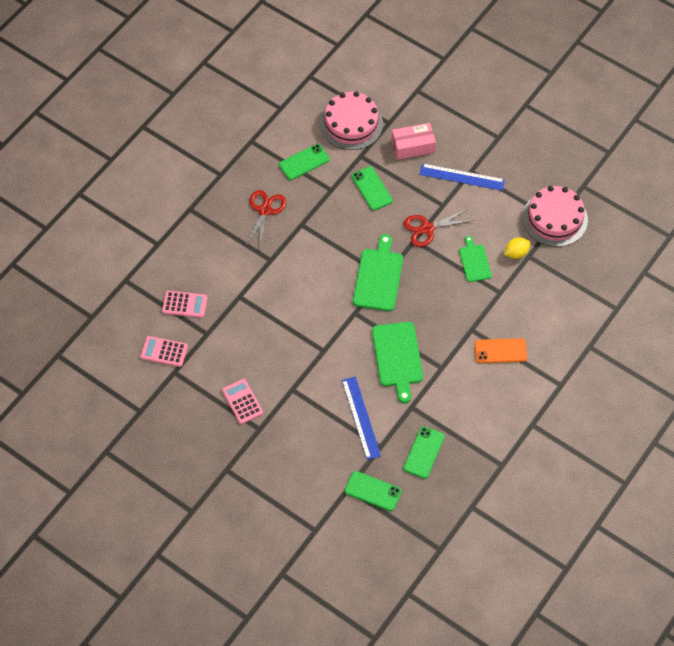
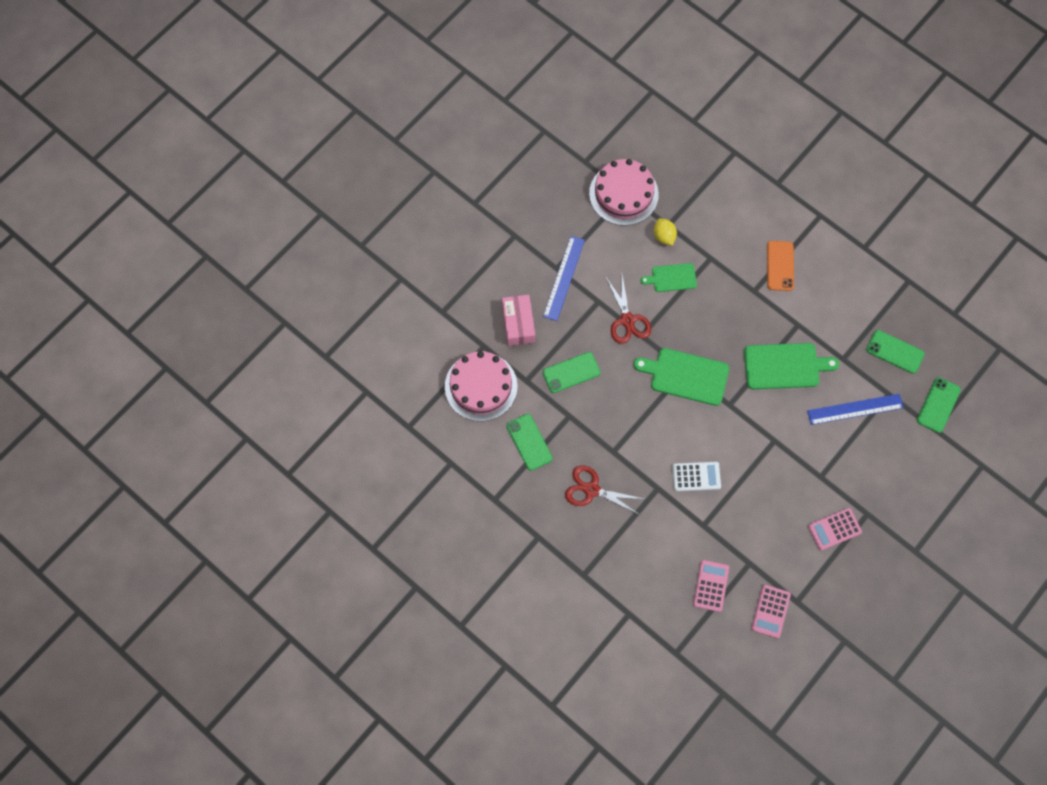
camera: 85 degrees left, 10 degrees up
(283, 289) = (696, 476): none -> white calculator

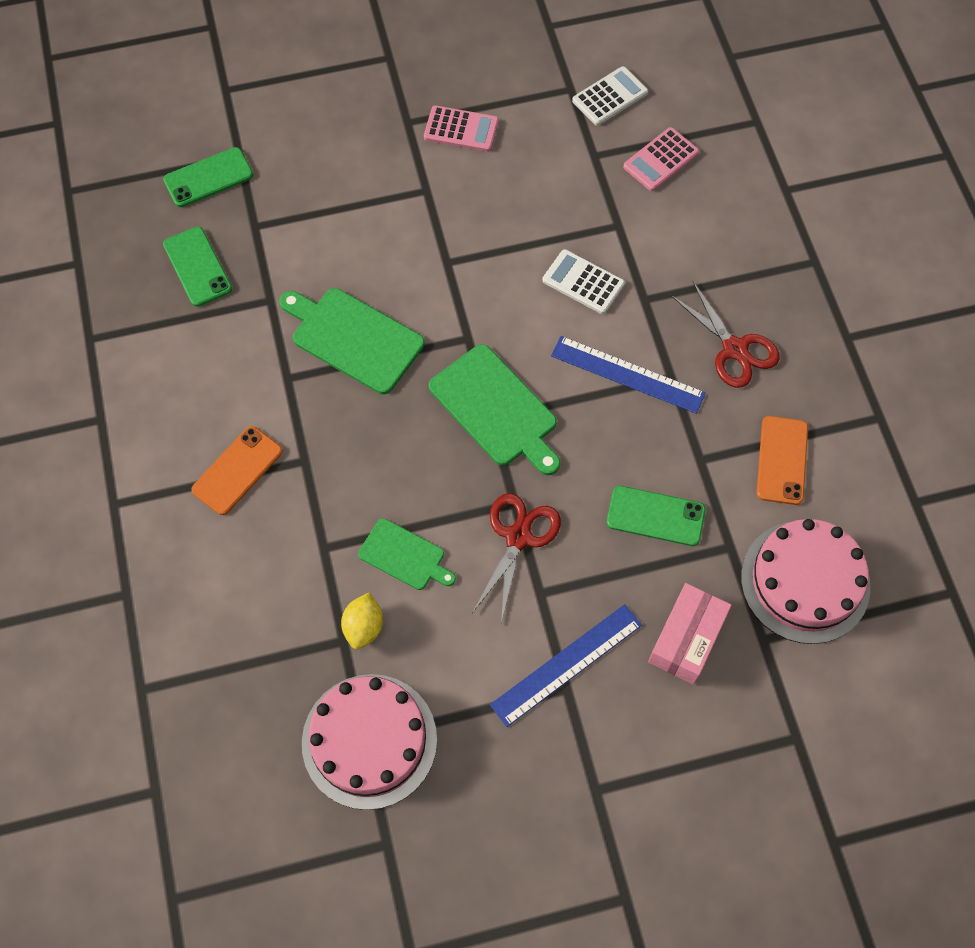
camera: 145 degrees left, 5 degrees down
(529, 442) = (782, 460): green phone -> orange phone
(770, 611) = (610, 97): pink calculator -> white calculator
(855, 409) = (313, 235): blue ruler -> blue ruler (627, 375)

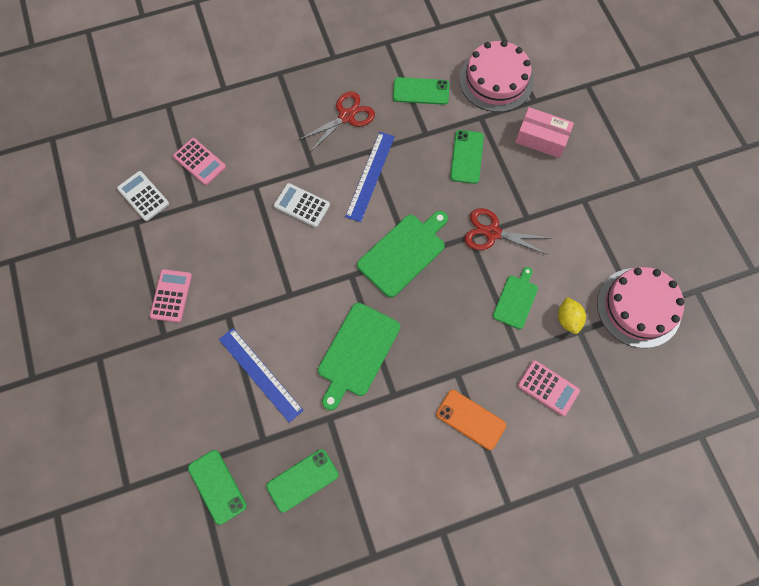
camera: 95 degrees left, 5 degrees up
(264, 580) = (548, 388): none -> pink calculator
(364, 627) = (568, 319): yellow lemon -> yellow lemon turned 75 degrees clockwise
(566, 664) = (569, 200): blue ruler -> blue ruler (260, 374)
(583, 282) = (302, 205): white calculator -> white calculator turned 90 degrees clockwise
(782, 460) = (421, 91): orange phone -> green phone

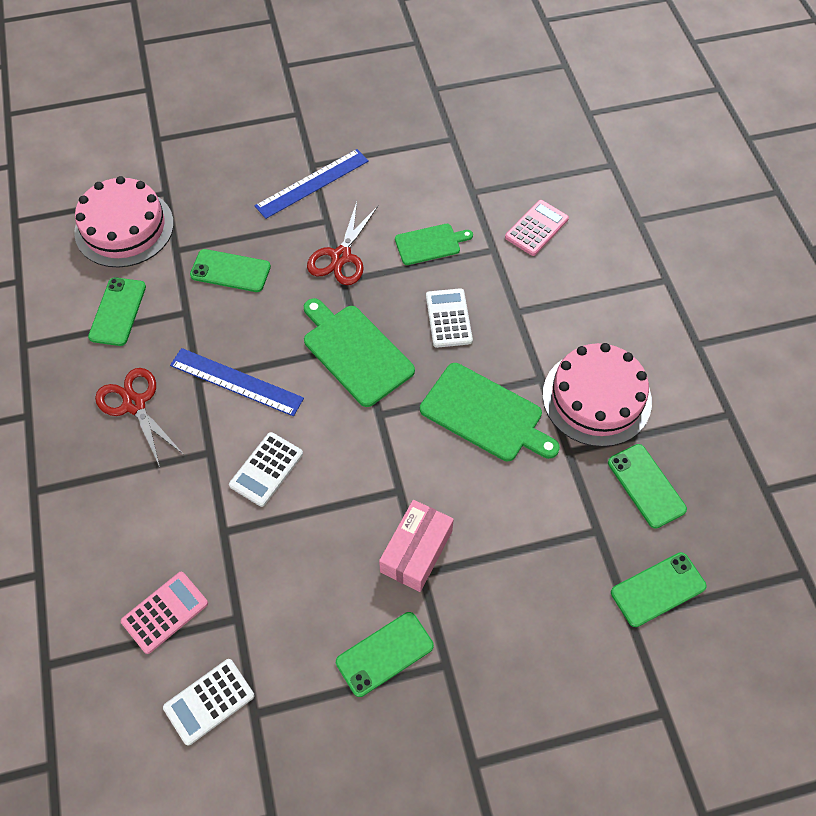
camera: 85 degrees left, 10 degrees down
(171, 296) = (384, 654): pink calculator -> green phone
(260, 374) = (509, 532): blue ruler -> blue ruler (312, 183)
(443, 319) = (448, 318): none -> white calculator
(470, 419) = (571, 304): orange phone -> none
(516, 300) = (430, 244): green cutting board -> green cutting board turned 135 degrees clockwise
(541, 138) = (221, 193): pink box -> pink box (416, 551)
(568, 319) = (458, 200): yellow lemon -> none
(638, 307) = (449, 137): pink cake -> pink cake (596, 398)

